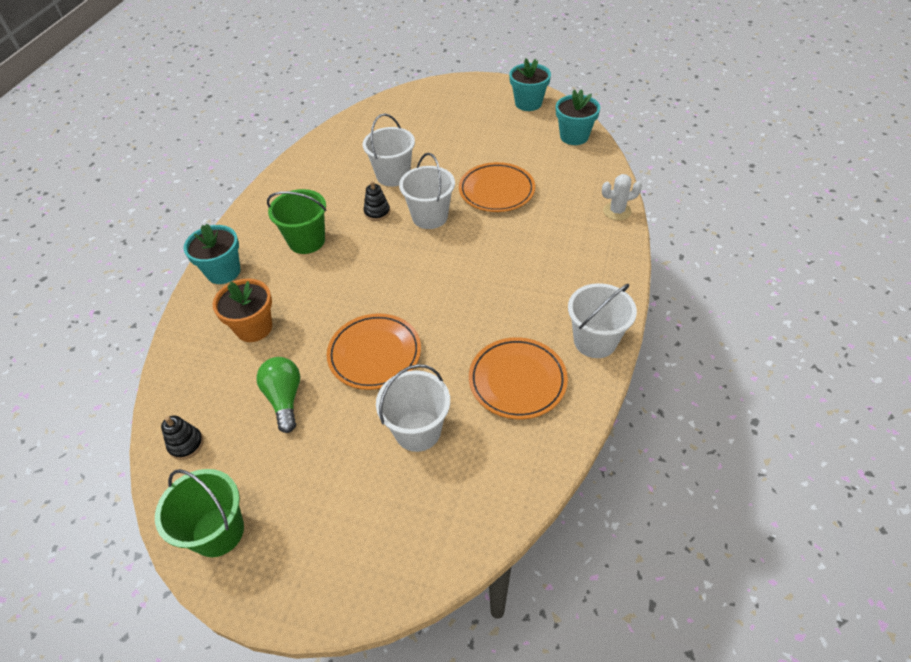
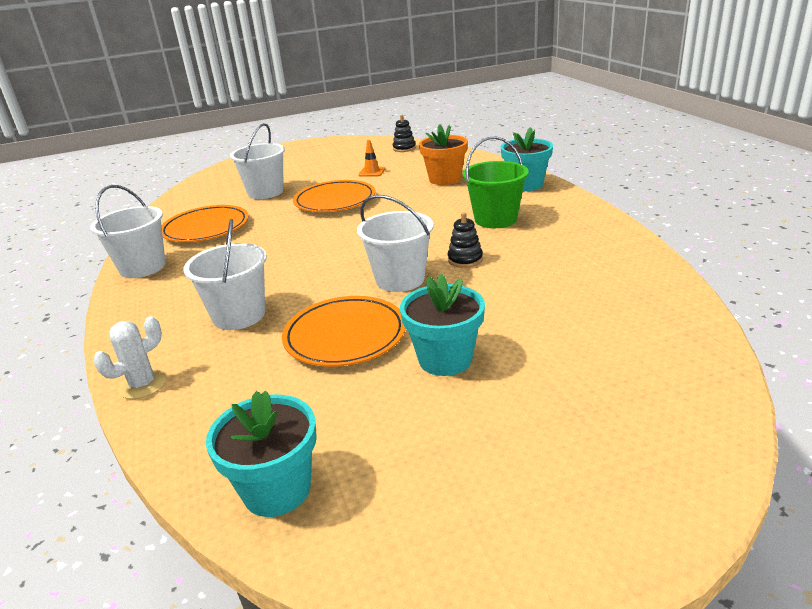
camera: 145 degrees right, 20 degrees down
(218, 531) = (343, 145): green bucket -> none
(285, 398) = (372, 172): green light bulb -> orange traffic cone
(393, 176) = (505, 294): white bucket -> white bucket (239, 315)
(528, 103) = (446, 534): turquoise flower pot -> turquoise flower pot (445, 359)

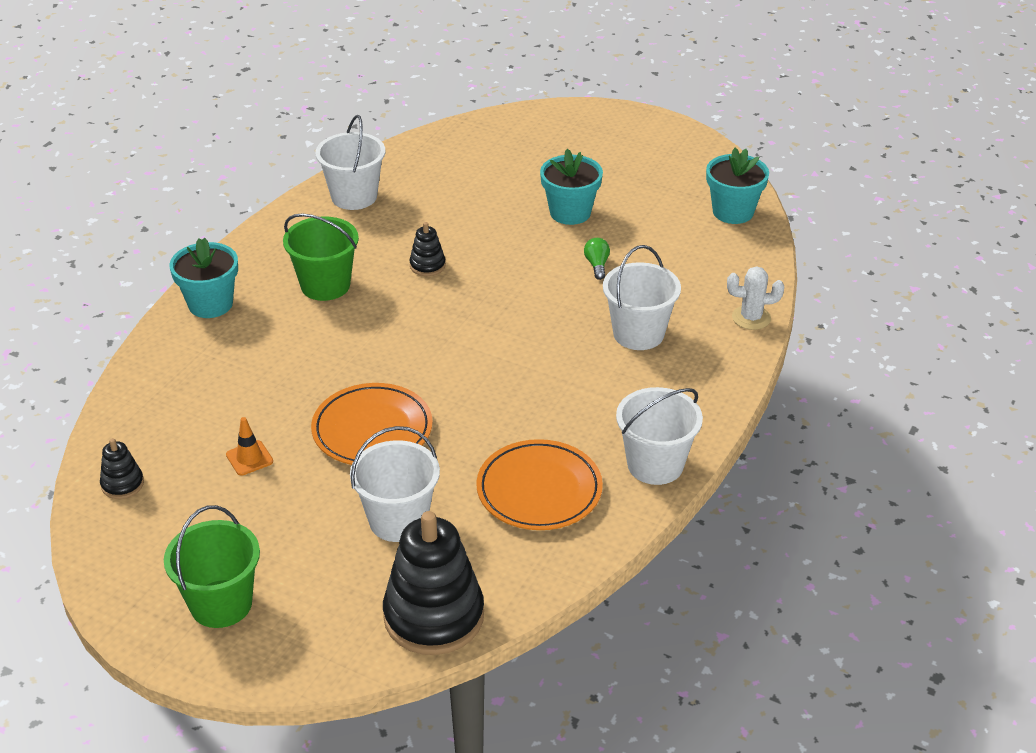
camera: 135 degrees left, 10 degrees up
(203, 186) = (434, 616): none -> black stacking toy
(299, 154) = (221, 604): none -> green bucket
(345, 336) = (597, 265): orange plate -> green light bulb
(400, 279) = (495, 283): white bucket -> white bucket (354, 196)
(445, 179) = (232, 375): orange flower pot -> none

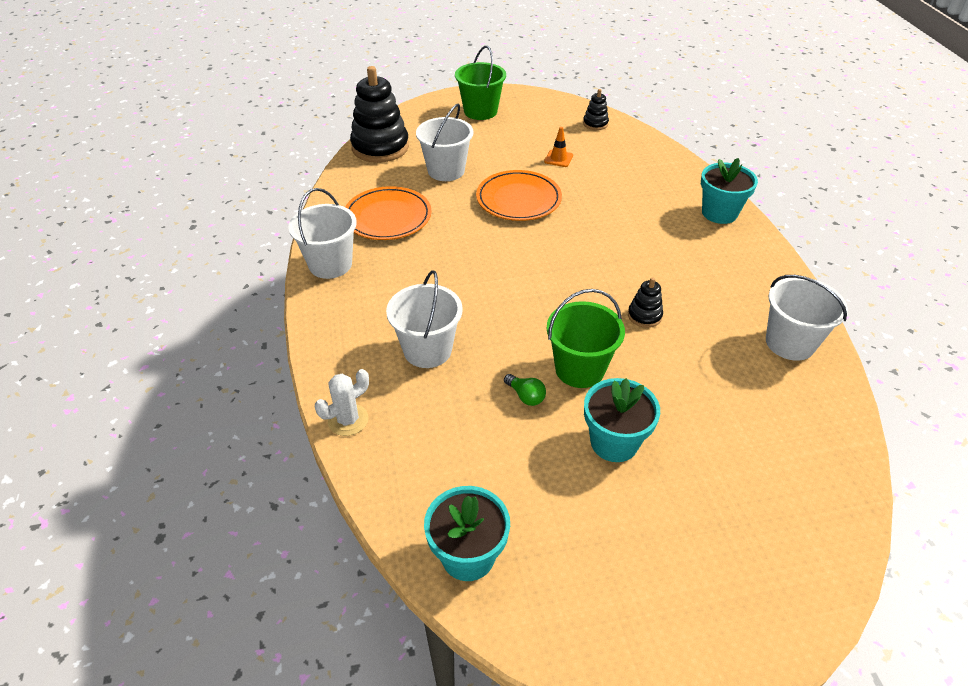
camera: 140 degrees right, 5 degrees up
(325, 285) = (681, 262): green bucket -> green bucket (579, 369)

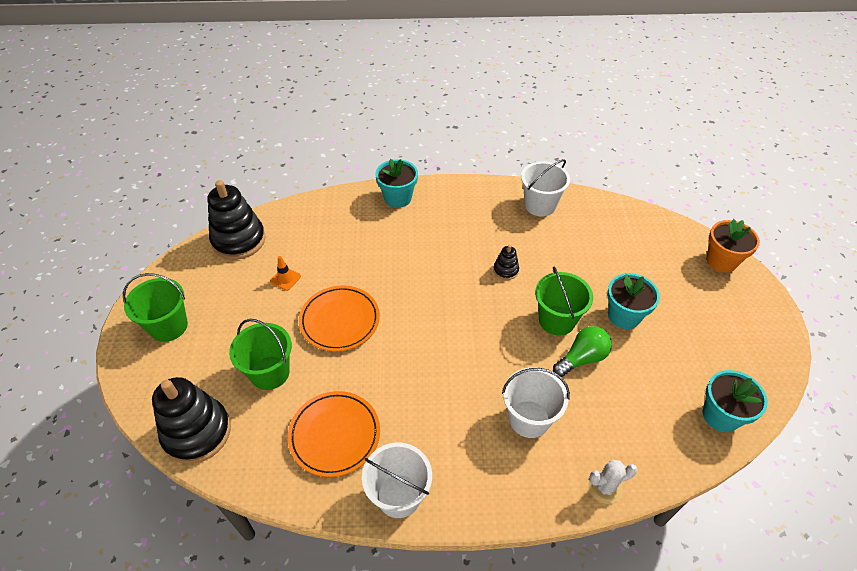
camera: 80 degrees left, 5 degrees up
(348, 420) = (605, 487): white cactus -> white cactus turned 75 degrees counterclockwise
(446, 170) = (270, 373): white bucket -> green bucket
(525, 396) = (582, 358): green light bulb -> green light bulb, size x1.74
(595, 124) = (239, 240): black stacking toy -> black stacking toy, size x2.18
(798, 591) = (721, 261): none -> orange flower pot

